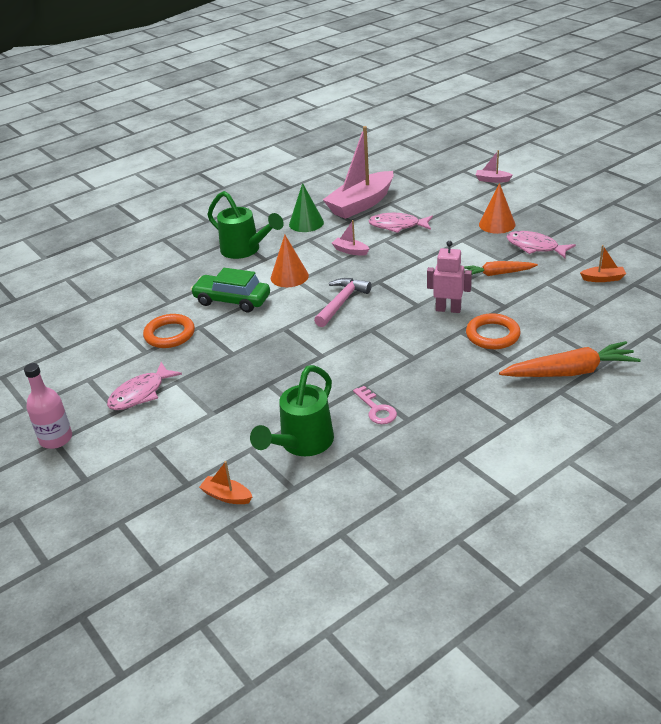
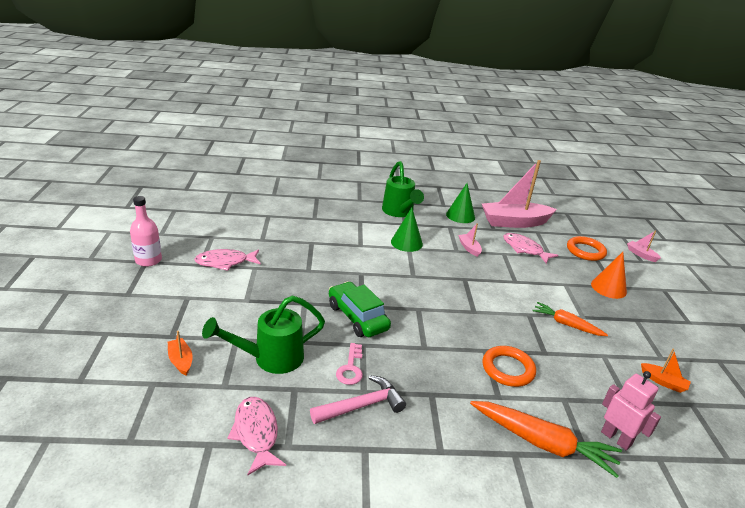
camera: 30 degrees right, 5 degrees down
(169, 334) = (288, 237): orange ring -> orange ring (585, 251)
(232, 300) = (351, 238): green car -> green car (357, 317)
(289, 276) = (406, 243): orange cone -> green cone
(341, 302) = (420, 278): pink hammer -> pink hammer (362, 405)
(448, 309) = (494, 328): pink robot -> pink robot (616, 438)
(535, 247) = (624, 322): pink fish -> pink fish (256, 433)

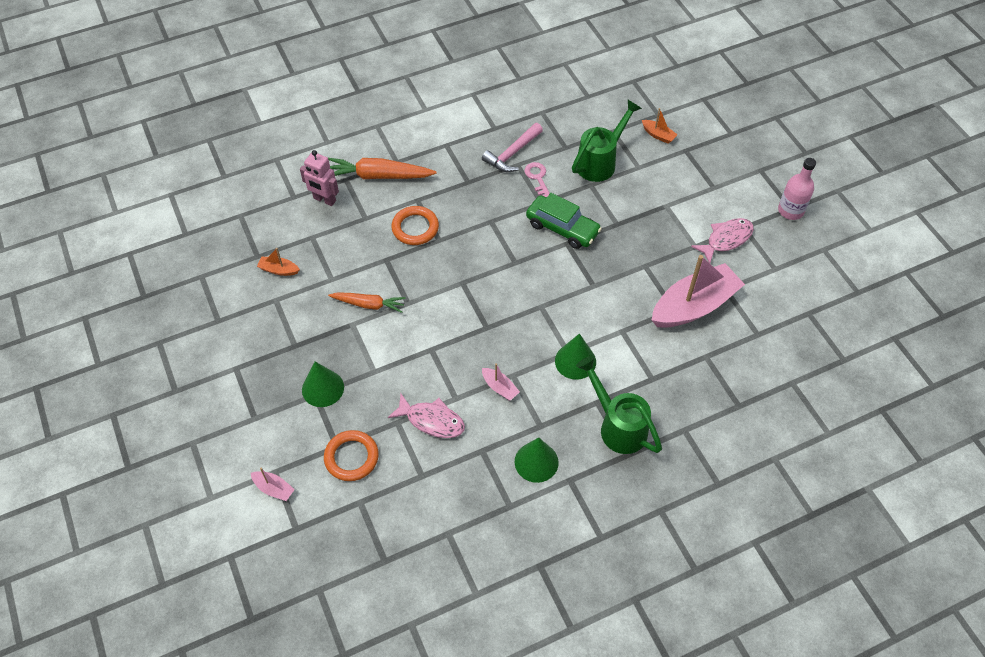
camera: 160 degrees right, 25 degrees up
(256, 433) = (566, 111): pink fish -> none
(514, 222) = (458, 484): pink boat -> pink boat (694, 306)
(608, 288) = (323, 388): orange cone -> green cone

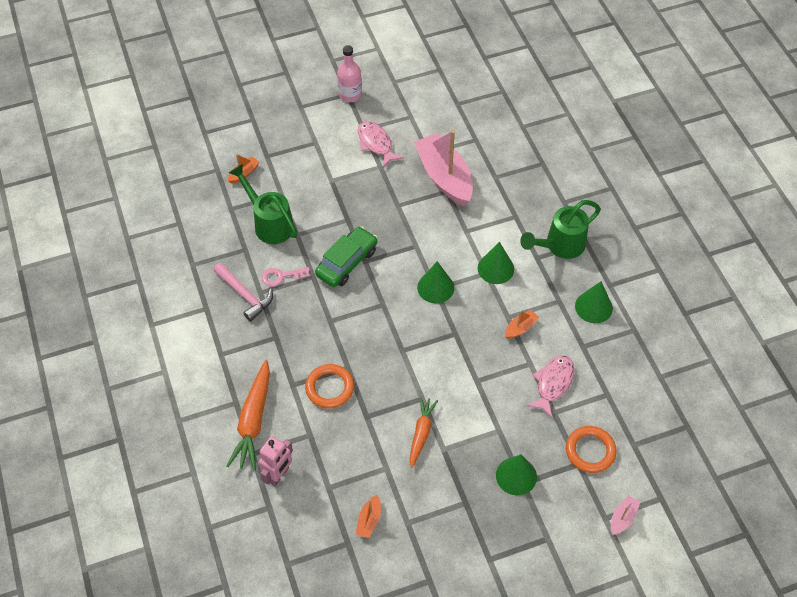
camera: 85 degrees left, 0 degrees up
(499, 387) = (520, 328): pink boat -> orange boat
(542, 306) = (435, 287): none -> green cone

